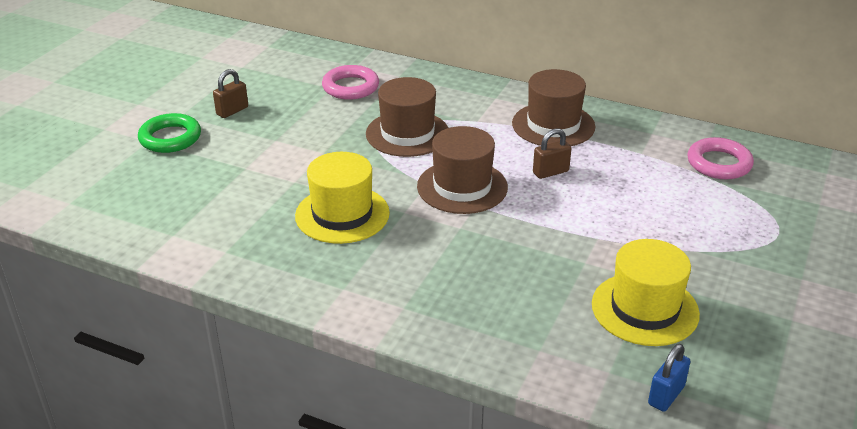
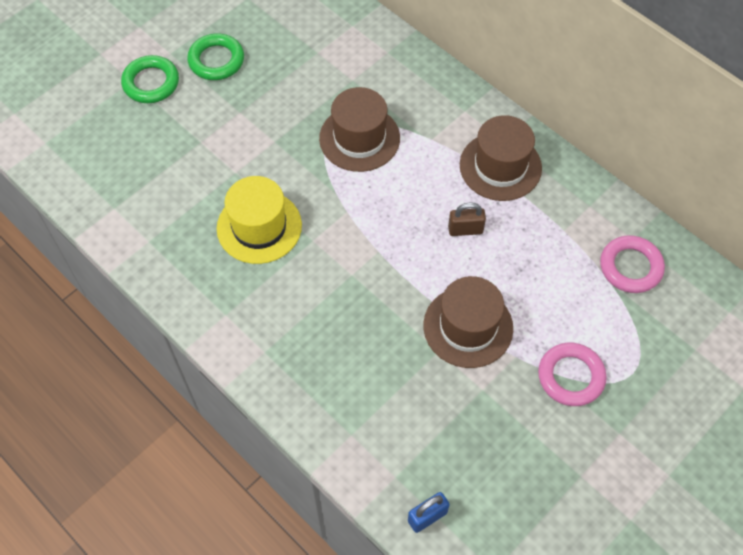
camera: 20 degrees right, 25 degrees up
(232, 111) = (216, 60): brown padlock -> green ring
(350, 87) = (335, 56): pink ring -> pink ring (571, 376)
(462, 187) = (376, 224): brown hat -> brown hat (468, 327)
(645, 309) = (460, 421): yellow hat -> none

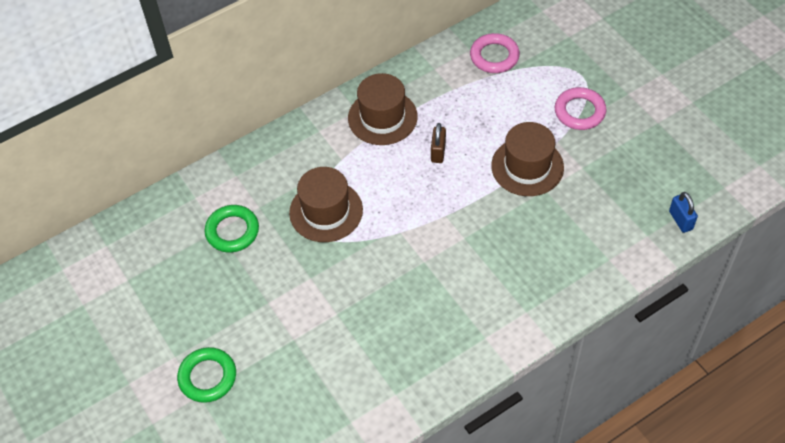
camera: 75 degrees left, 5 degrees down
(216, 60) = (198, 315): green ring -> green ring (232, 231)
(259, 227) = (401, 301): yellow hat -> none

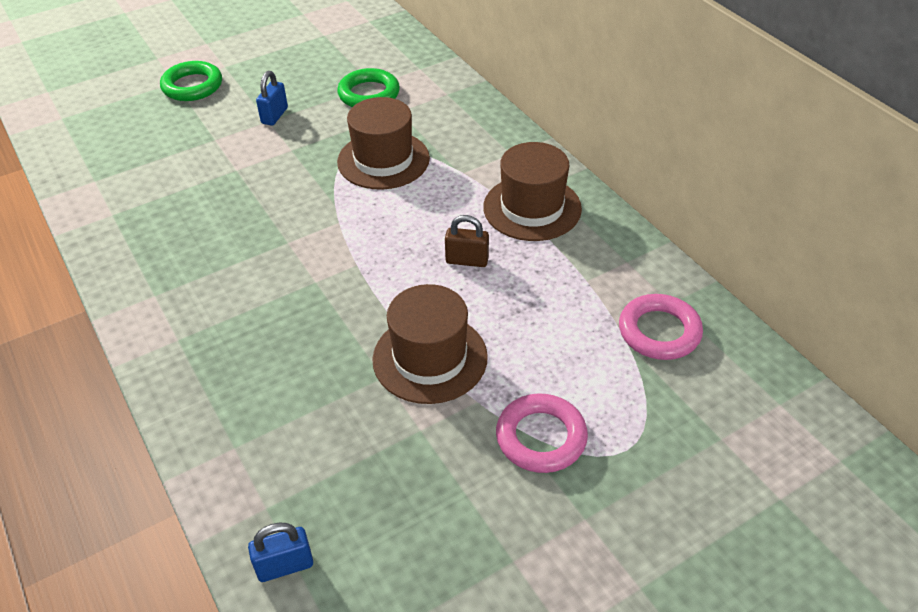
camera: 90 degrees right, 10 degrees down
(261, 298) = (274, 116): none -> blue padlock

